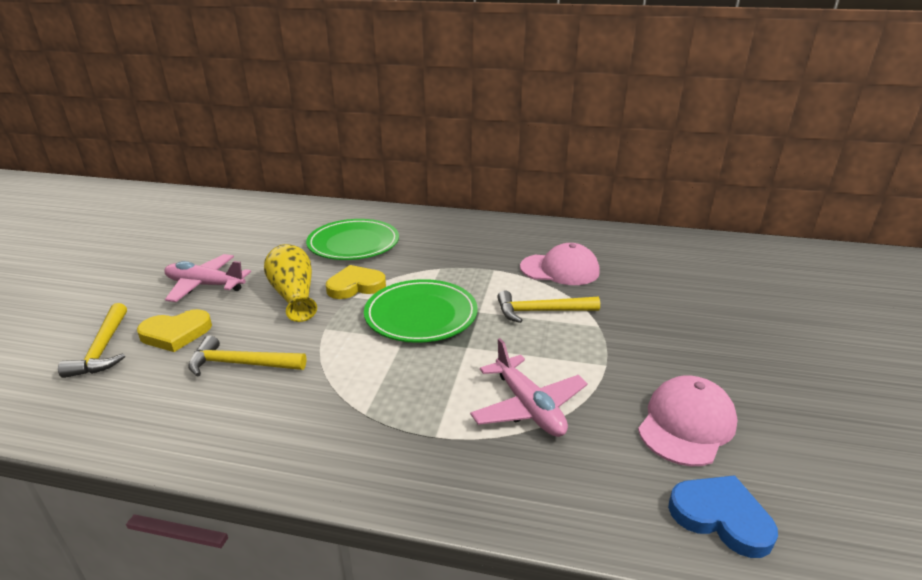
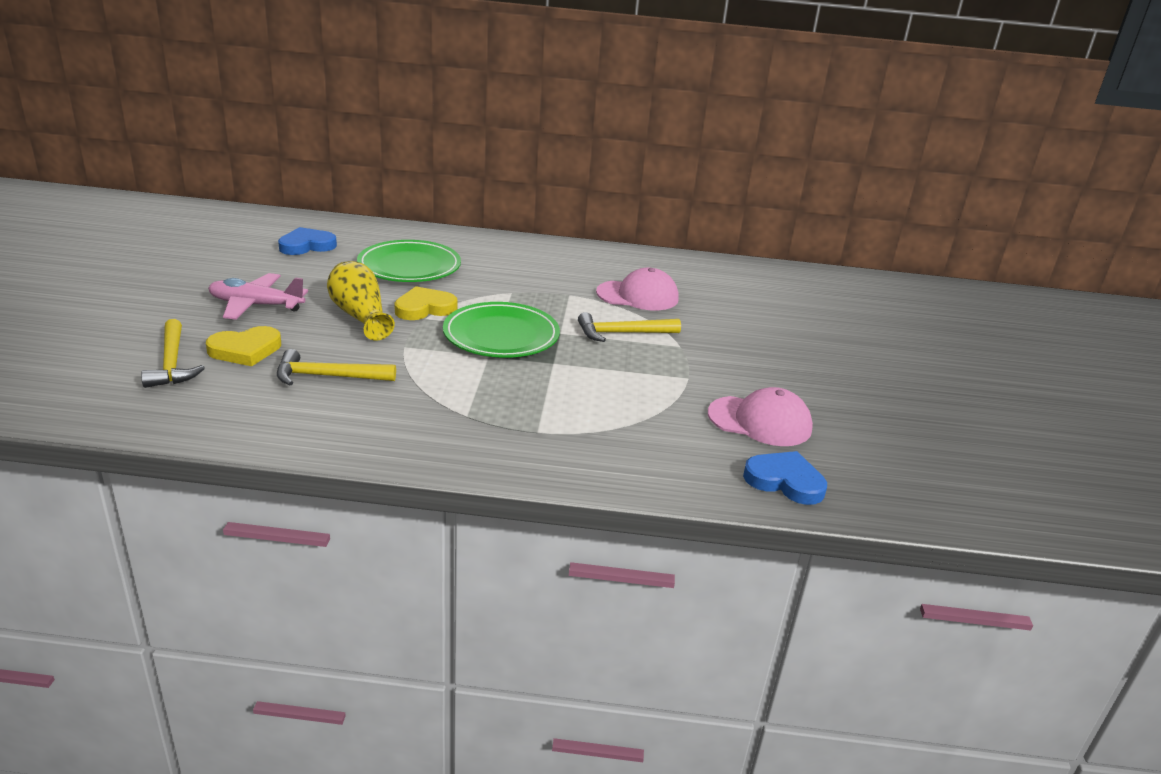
camera: 10 degrees left, 0 degrees up
(271, 226) = (307, 245): none -> blue heart
(528, 407) = (619, 410): pink plane -> none
(686, 424) = (760, 421): pink cap -> pink cap turned 75 degrees clockwise

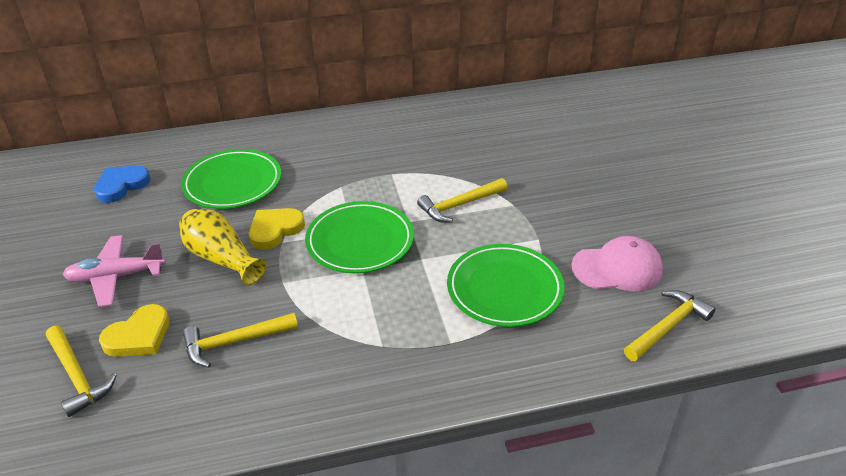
camera: 15 degrees left, 10 degrees up
(624, 406) = (504, 289): none -> green plate
(638, 296) = (449, 157): pink cap -> none
(785, 481) = (668, 327): blue heart -> yellow hammer

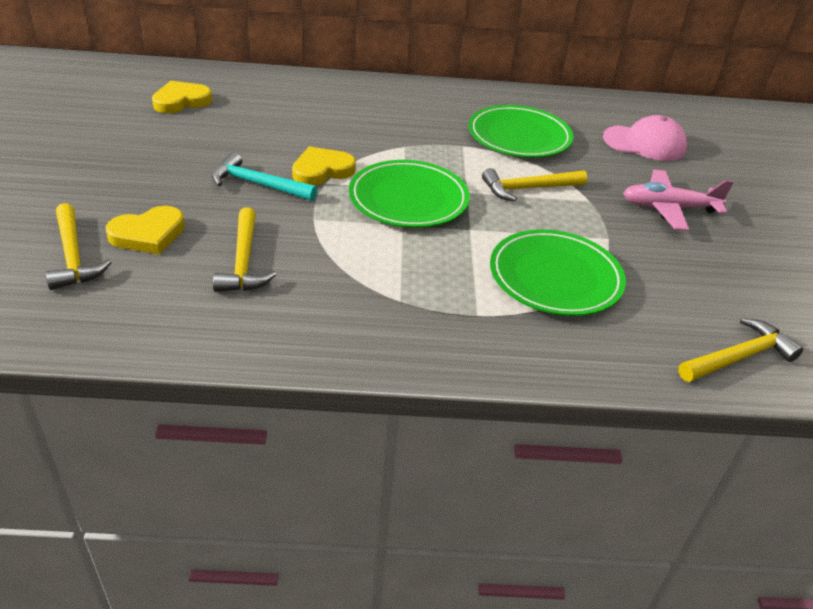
camera: 10 degrees right, 0 degrees up
(116, 277) = (146, 177): pink plane -> pink plane (668, 208)
(121, 185) = (181, 101): blue heart -> yellow heart
(222, 258) = (258, 184): yellow vase -> turquoise hammer
(233, 183) = (293, 121): green plate -> green plate (519, 137)
(234, 342) = (243, 261): yellow hammer -> yellow hammer turned 90 degrees counterclockwise
(617, 268) = (693, 286): pink cap -> pink cap (644, 143)

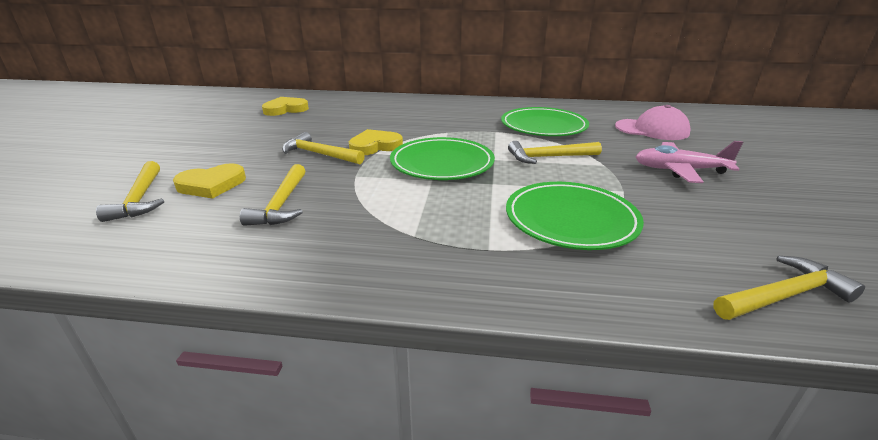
camera: 10 degrees right, 10 degrees down
(258, 184) = (319, 154): turquoise hammer -> yellow hammer

